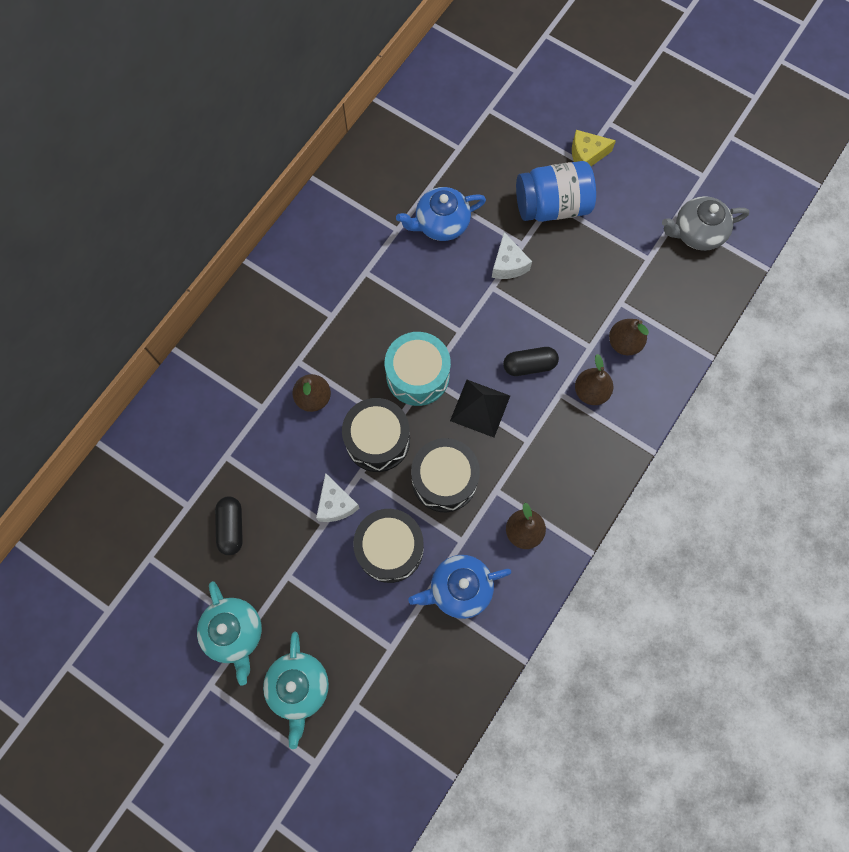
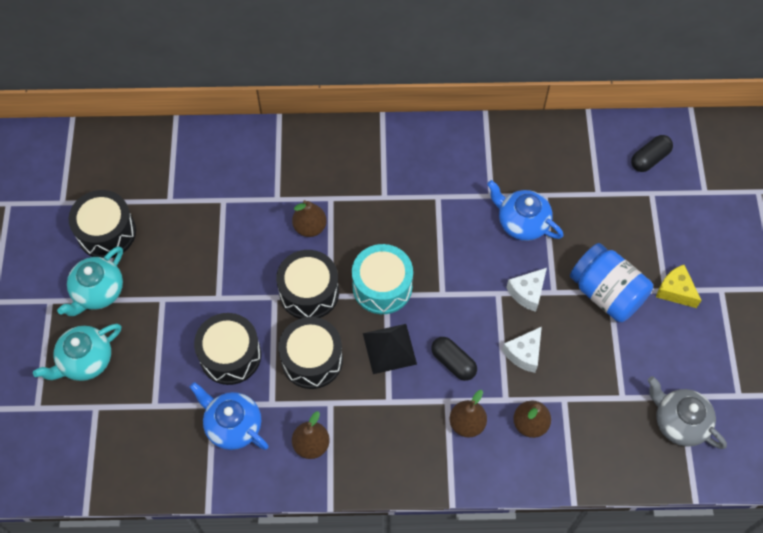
camera: 55 degrees right, 10 degrees down
(176, 586) = (106, 232): none -> black drum
(231, 527) = (173, 239): black capsule -> black capsule (649, 159)
(336, 504) = (239, 296): white cheese -> white cheese (524, 353)

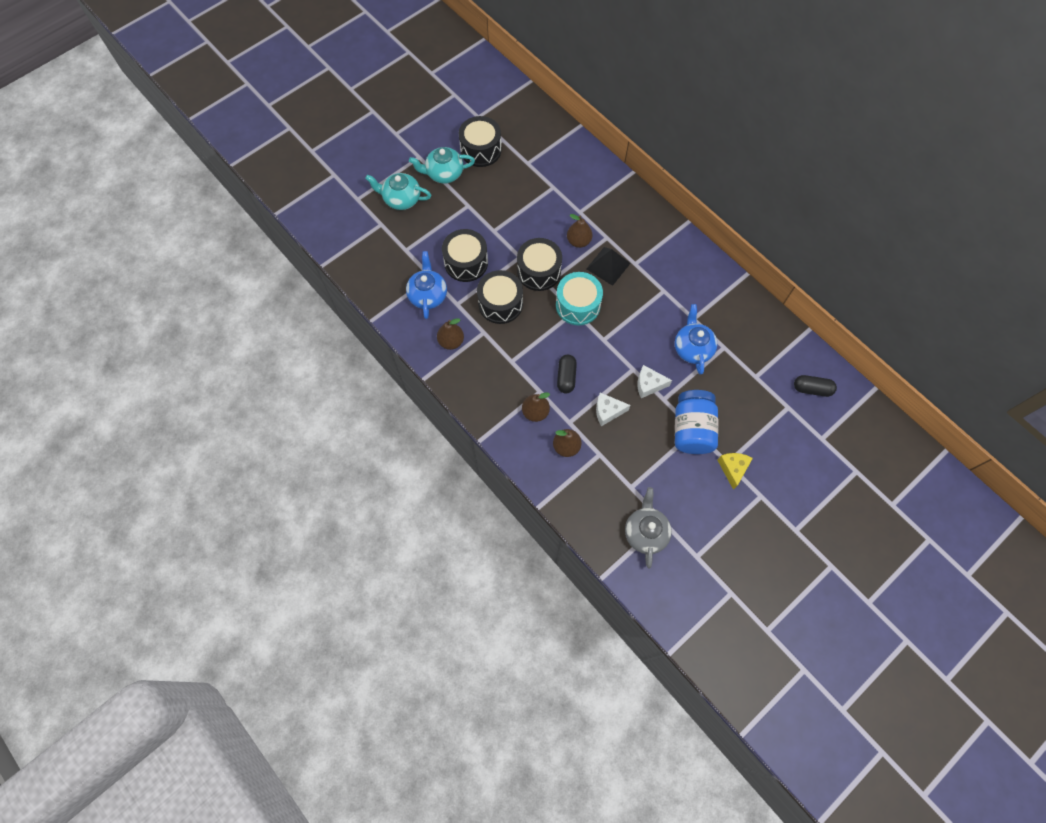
camera: 50 degrees right, 5 degrees up
(389, 348) = (543, 337): black pyramid -> black pyramid (608, 266)

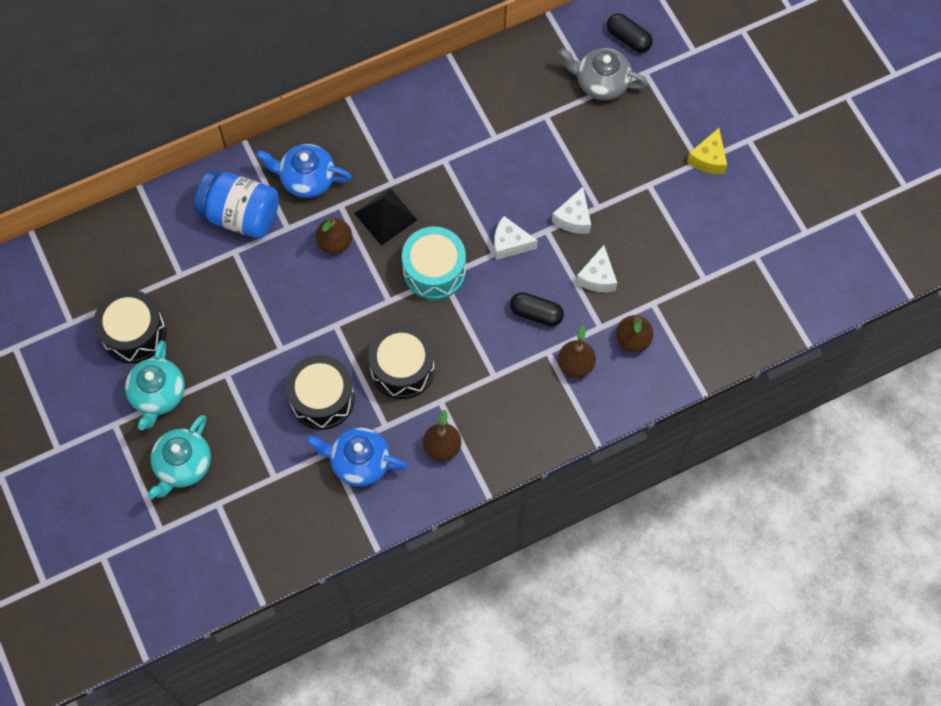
camera: 75 degrees left, 0 degrees up
(539, 271) = (367, 306): black drum -> none
(614, 347) = (510, 243): none -> white cheese
(645, 532) = (764, 279): grey teapot -> grey teapot (601, 83)
(692, 348) = (537, 152): blue teapot -> blue teapot (307, 179)
(692, 429) = (646, 187): blue jar -> blue jar (240, 215)
(733, 469) = (708, 159): yellow cheese -> yellow cheese turned 90 degrees counterclockwise
(812, 389) = (628, 39): black capsule -> black capsule turned 75 degrees counterclockwise

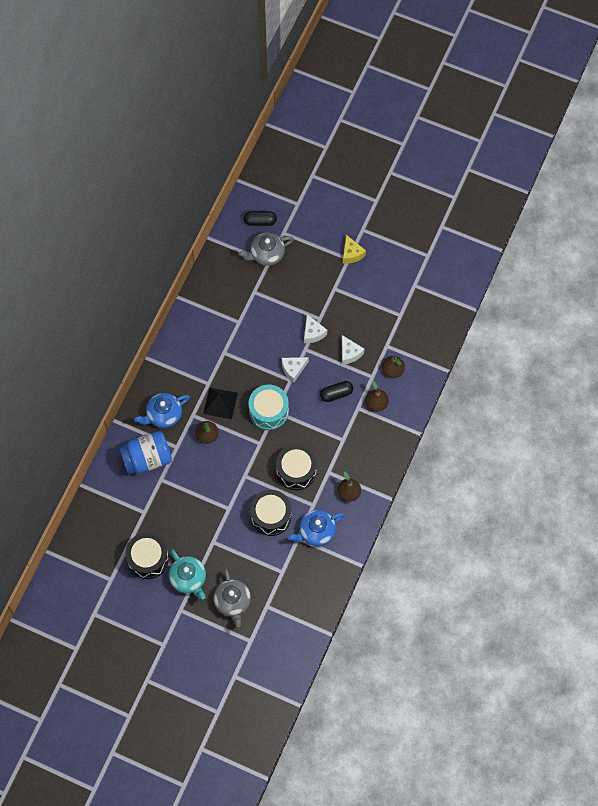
camera: 40 degrees left, 0 degrees up
(183, 465) = (232, 602): turquoise teapot -> grey teapot

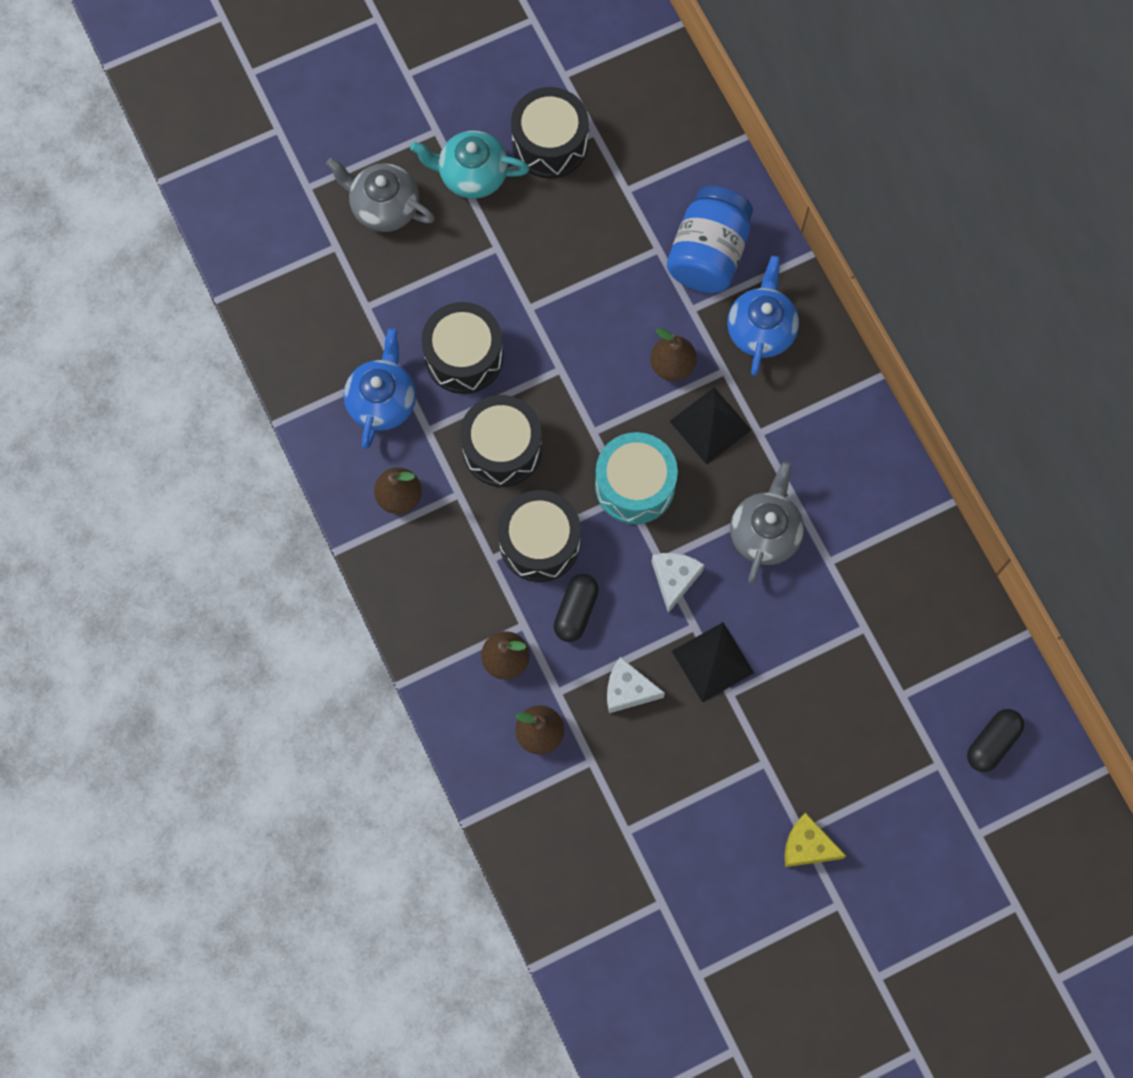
camera: 130 degrees right, 5 degrees up
(266, 254) = (919, 703): grey teapot -> grey teapot (765, 533)
(313, 333) = (712, 661): white cheese -> black pyramid
(321, 427) = (539, 543): none -> black drum

